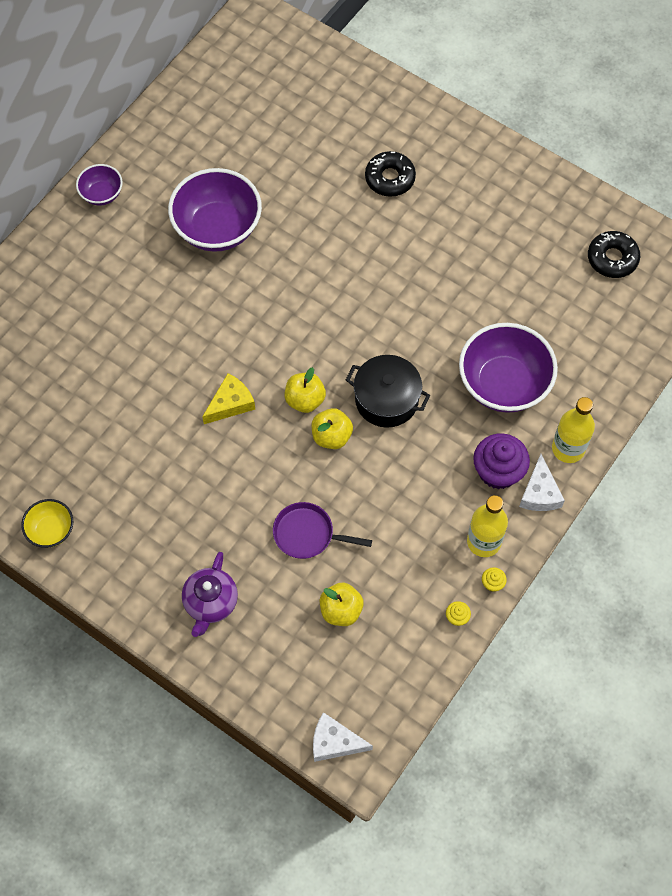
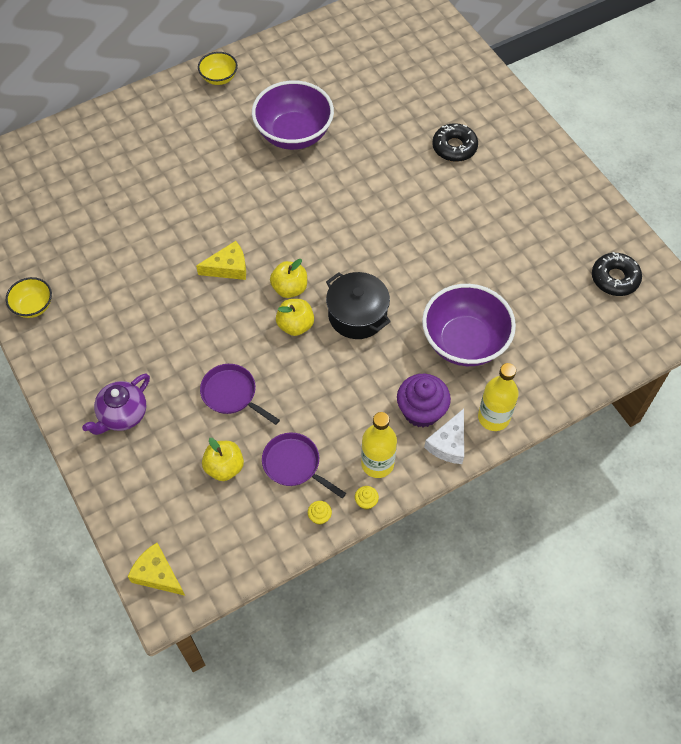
camera: 25 degrees right, 5 degrees down
(102, 194) = (219, 78): purple bowl -> yellow bowl
(334, 742) = (157, 574): white cheese -> yellow cheese
(406, 578) = (294, 465): none -> purple pan

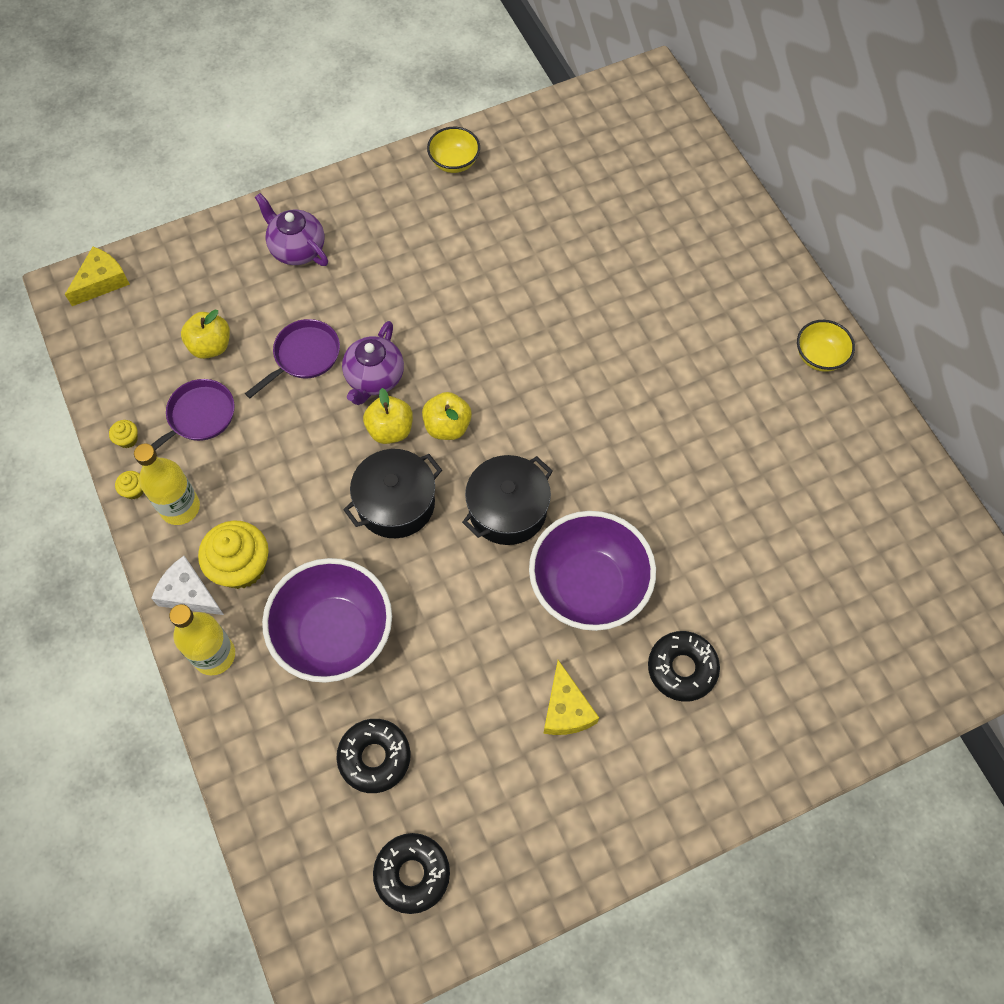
camera: 95 degrees right, 5 degrees up
(228, 268) = (487, 358): yellow cheese -> yellow cheese (566, 709)
(250, 341) = (374, 378): none -> purple teapot
(294, 134) = (712, 446): purple bowl -> purple bowl (588, 586)
(354, 246) = (507, 510): none -> black pot
(421, 411) = (241, 566): purple cupcake -> yellow cupcake
(546, 307) = (374, 757): none -> black donut

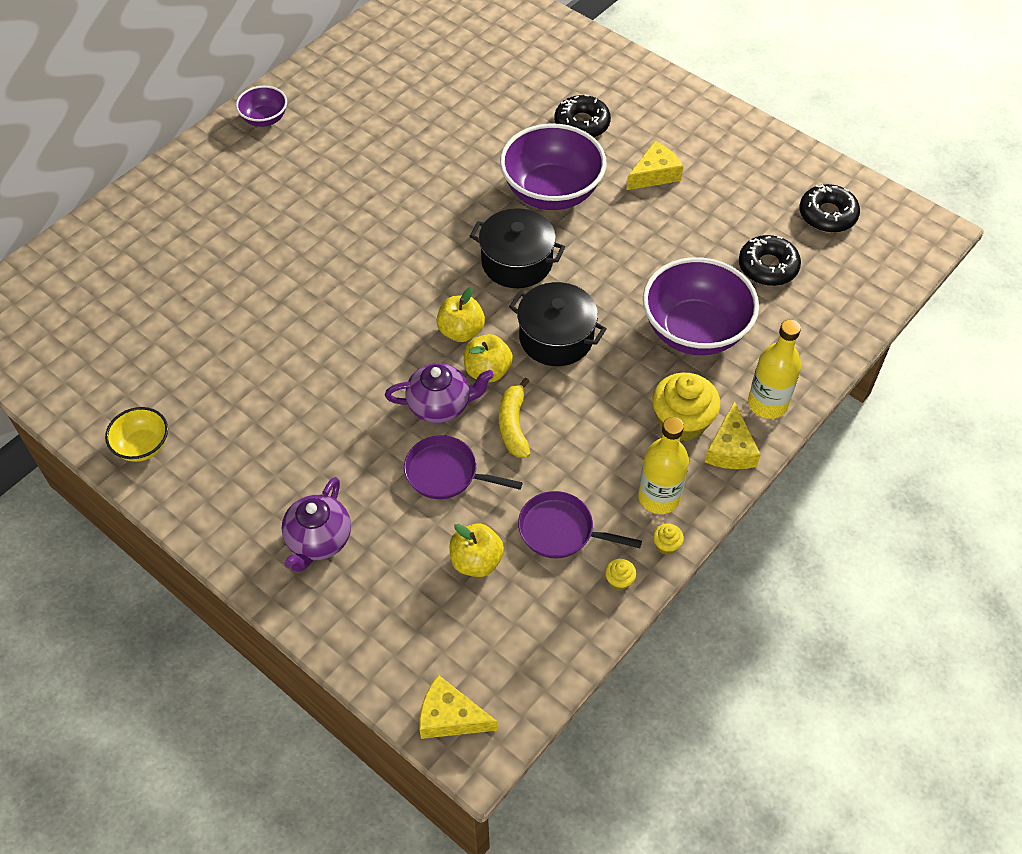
camera: 115 degrees left, 10 degrees down
(188, 593) = (730, 449): white cheese -> yellow cheese
(320, 426) = (513, 425): none -> yellow banana
(819, 356) = (265, 119): yellow bowl -> purple bowl

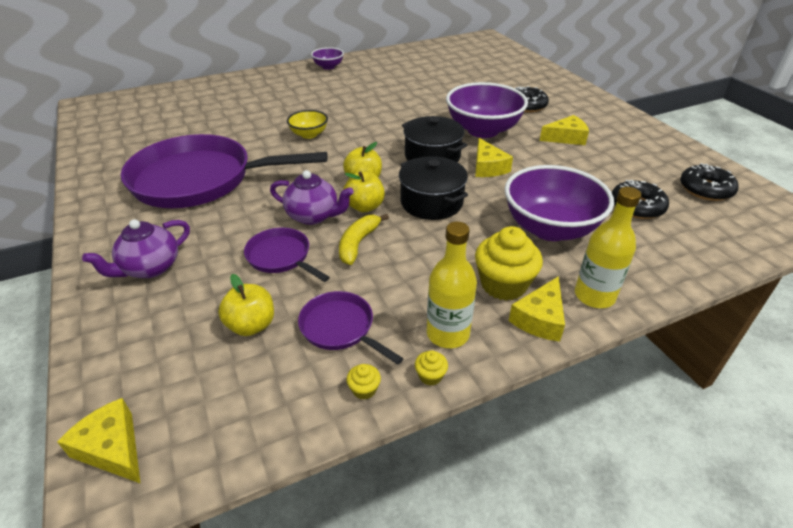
camera: 25 degrees right, 15 degrees down
(143, 446) = (104, 181): yellow bowl -> yellow bowl (309, 134)
(265, 400) = (200, 180): none -> purple pan
(589, 258) = (488, 167): none -> yellow cheese

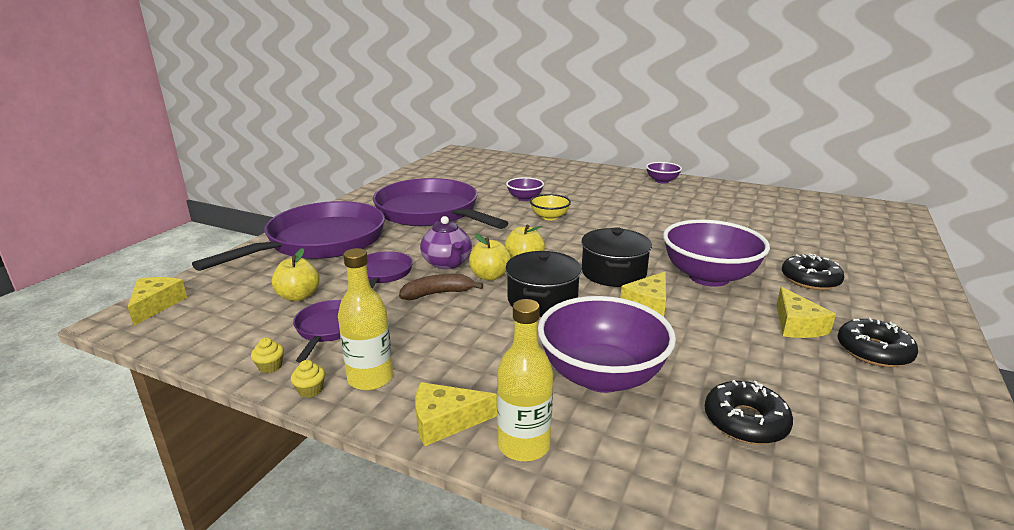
camera: 50 degrees right, 15 degrees down
(150, 268) = (320, 242): purple teapot -> purple pan
(256, 126) = (524, 198): none -> purple bowl
(358, 243) = (437, 293): yellow banana -> brown banana
(503, 284) = (472, 382): yellow cupcake -> none
(566, 138) = (797, 325): yellow cheese -> yellow cheese turned 45 degrees clockwise
(705, 189) = (899, 471): black donut -> black donut (873, 351)

